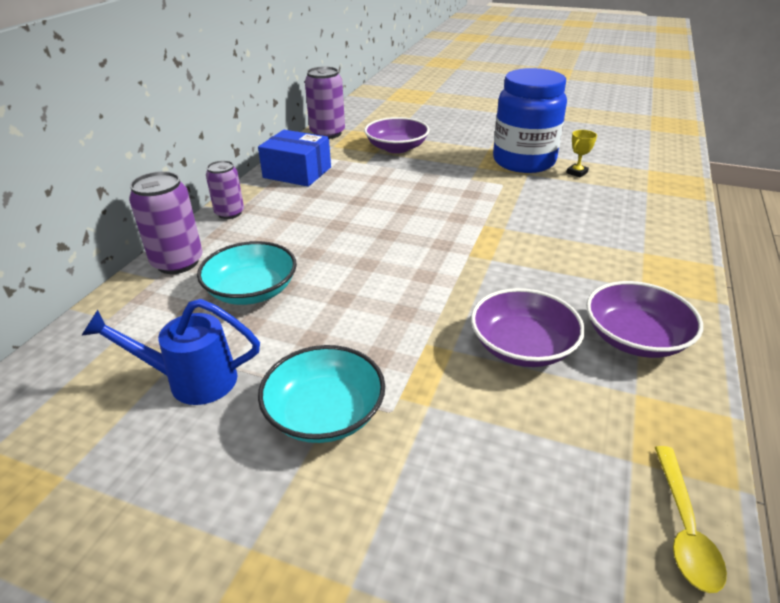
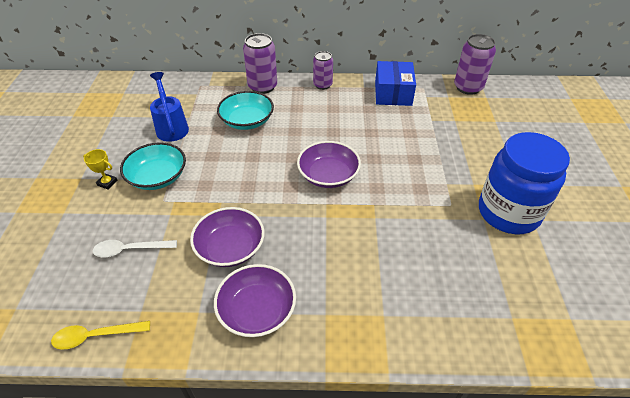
camera: 70 degrees right, 10 degrees up
(396, 148) = (472, 129): purple bowl -> purple bowl (328, 175)
(497, 467) = (130, 250): none -> white spoon
(577, 173) = (513, 255): yellow trophy -> yellow trophy (107, 183)

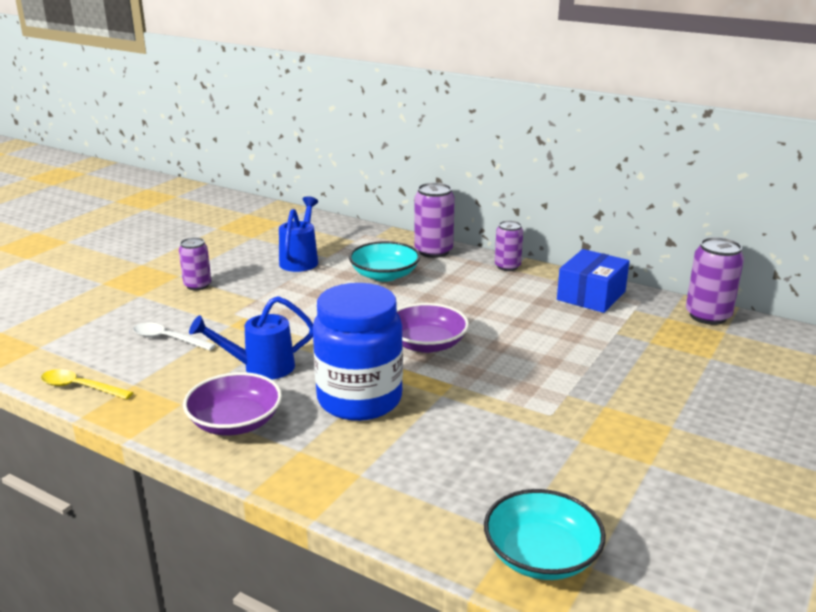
camera: 30 degrees right, 20 degrees down
(107, 183) = (197, 285): yellow trophy -> purple can
(157, 177) = (247, 294): turquoise bowl -> turquoise bowl (541, 555)
(230, 247) = (260, 368): purple bowl -> blue watering can
(508, 213) = (622, 446): blue jar -> blue jar (359, 399)

